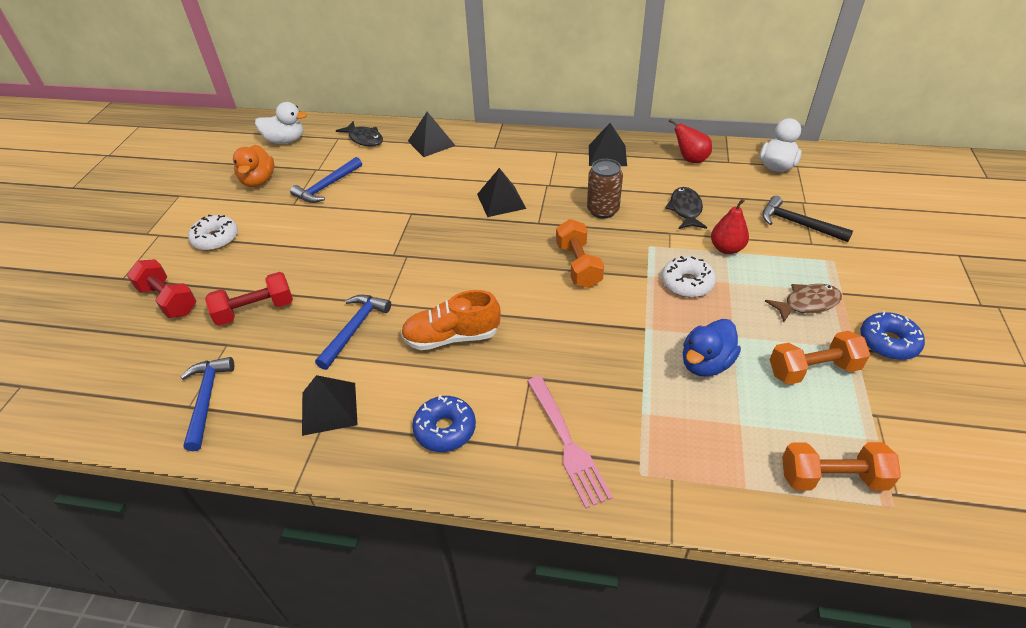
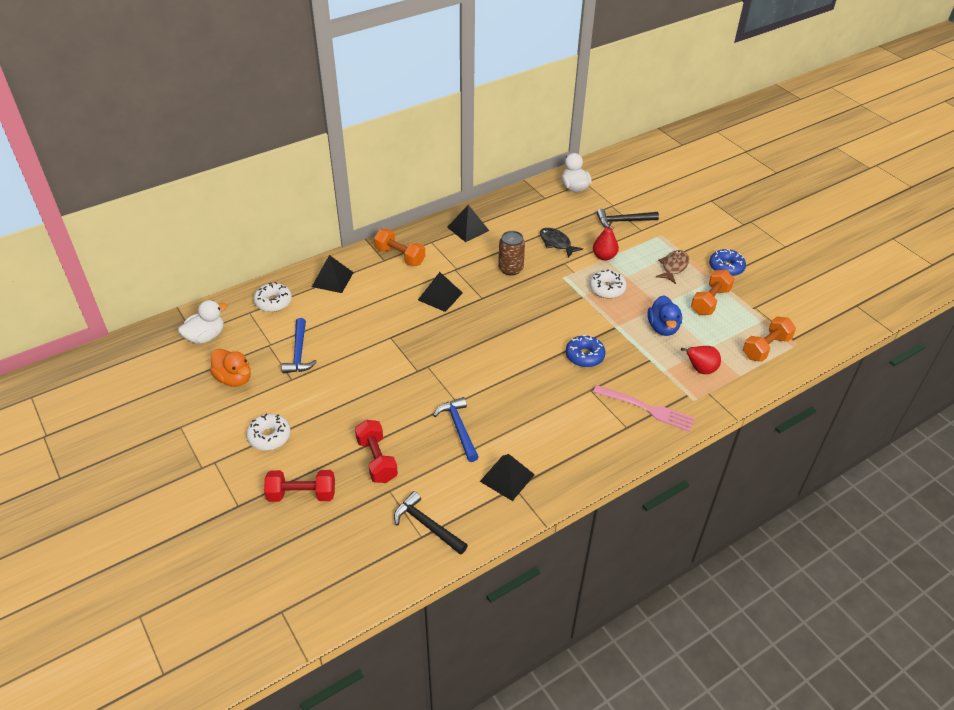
camera: 45 degrees left, 0 degrees up
(207, 399) = (427, 525): blue hammer -> black hammer
(255, 310) = (376, 460): red dumbbell -> red dumbbell turned 45 degrees counterclockwise
(364, 139) = (273, 302): black fish -> white donut
(445, 429) = (582, 444): blue donut -> blue donut (584, 356)
(452, 337) = (522, 396): orange shoe -> none
(578, 265) = (538, 312): orange dumbbell -> orange dumbbell (400, 256)
(690, 159) = (522, 207): red pear -> red pear (700, 369)

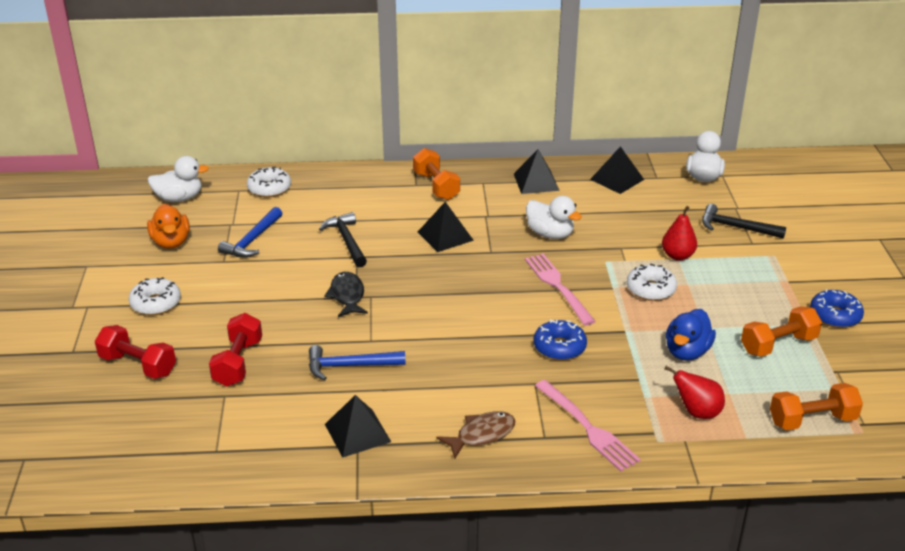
camera: 30 degrees right, 10 degrees down
(332, 279) = (346, 186): black pyramid -> black pyramid (617, 179)
(427, 525) = (232, 443): black hammer -> black hammer (347, 241)
(459, 428) = (349, 366): blue hammer -> blue hammer turned 105 degrees counterclockwise
(510, 269) = (550, 234): brown can -> white duck
(547, 309) = (558, 286): none -> pink fork
(556, 243) = (629, 225): black fish -> black fish (347, 296)
(673, 267) = (760, 293): brown fish -> brown fish (481, 435)

